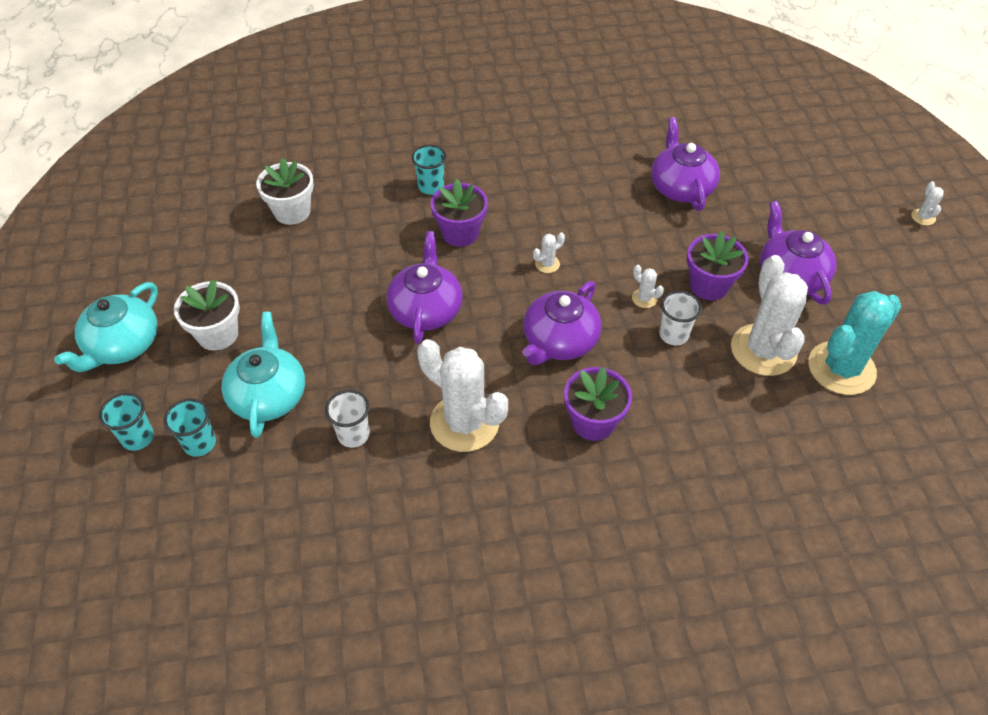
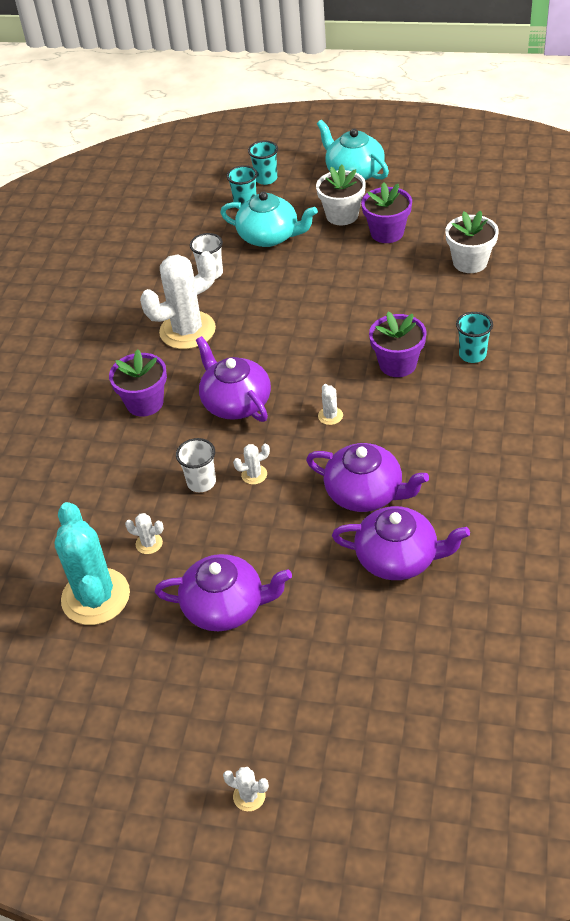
camera: 115 degrees right, 5 degrees down
(426, 309) = (313, 327): purple teapot -> purple teapot (365, 493)
(709, 285) = (246, 530): purple flower pot -> purple flower pot (387, 233)
(763, 350) = (149, 543): white cactus -> white cactus, size x0.41

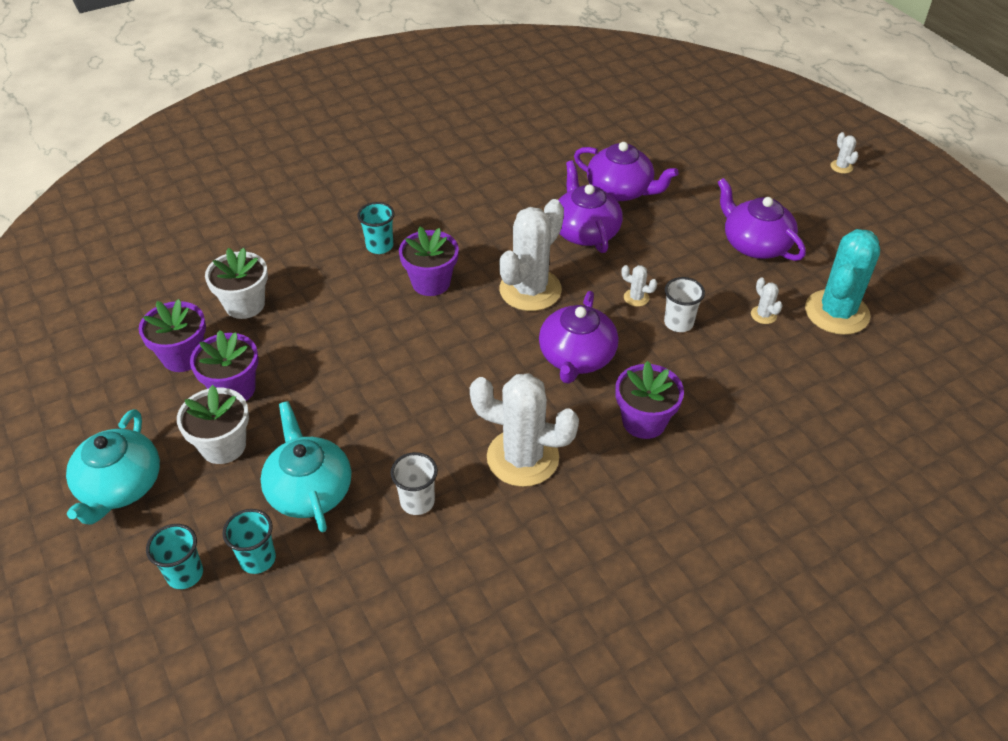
camera: 135 degrees left, 0 degrees up
(330, 416) = (530, 290): white cactus -> white cactus, size x2.45
(398, 558) = (620, 190): purple teapot -> purple teapot turned 150 degrees clockwise
(442, 221) = (183, 356): none -> purple flower pot

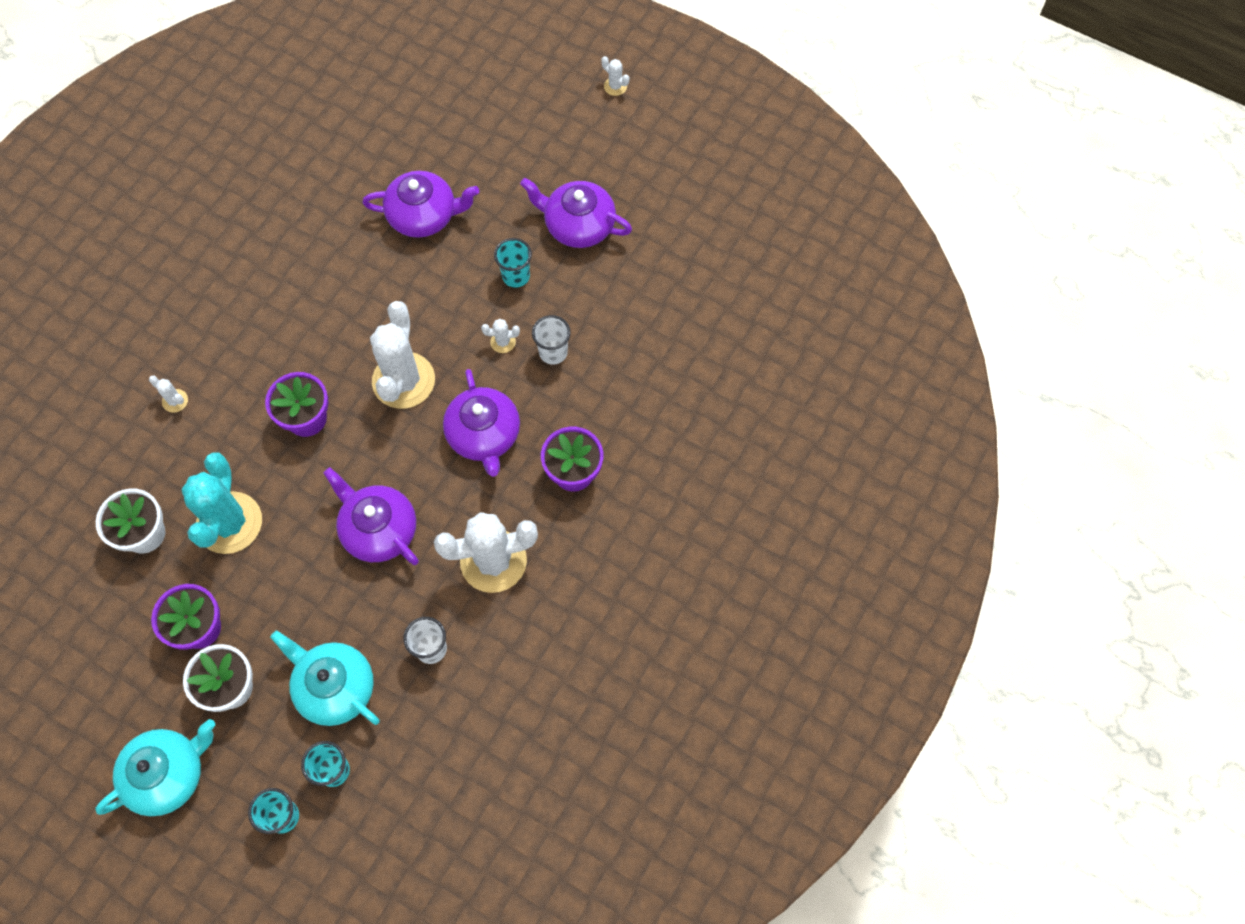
camera: 30 degrees left, 20 degrees up
(120, 486) = (168, 774): turquoise teapot -> turquoise teapot turned 105 degrees counterclockwise
(183, 356) = (127, 620): purple flower pot -> none
(379, 246) = (230, 400): turquoise cup -> turquoise cup (516, 276)
(585, 231) = (417, 285): purple teapot -> purple teapot (378, 529)
(763, 315) = (621, 306): white cactus -> white cactus (175, 401)
(837, 312) = (680, 273): turquoise cactus -> turquoise cactus (229, 523)

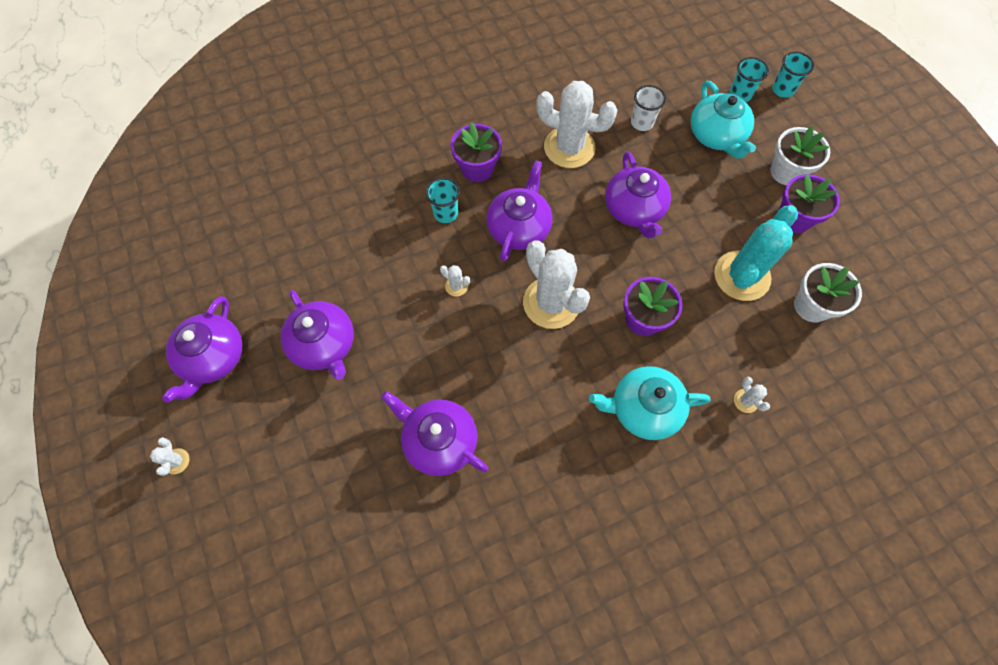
camera: 145 degrees left, 0 degrees up
(168, 774) = (849, 147): turquoise teapot -> turquoise teapot (643, 408)
(403, 381) = (551, 303): white cactus -> white cactus turned 75 degrees counterclockwise
(516, 276) = (406, 333): turquoise cup -> turquoise cup (445, 213)
(553, 352) = (426, 255): white cup -> none
(660, 162) = (213, 358): none -> purple teapot

